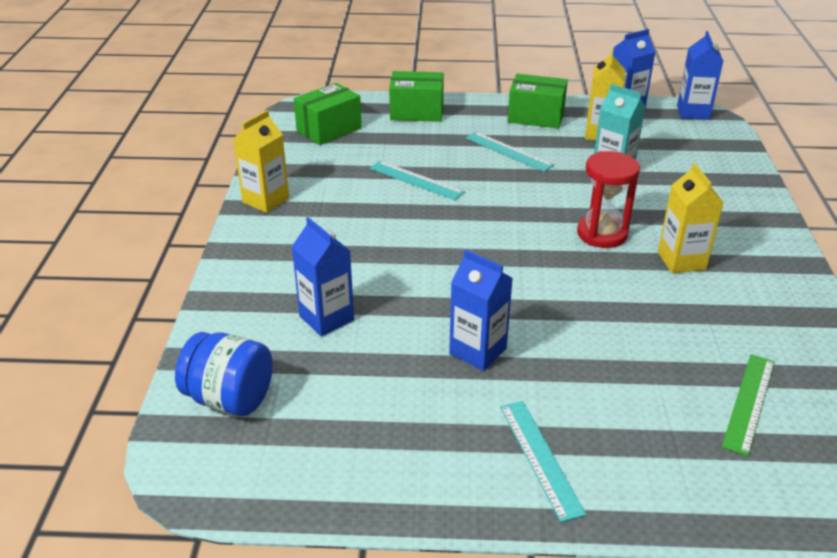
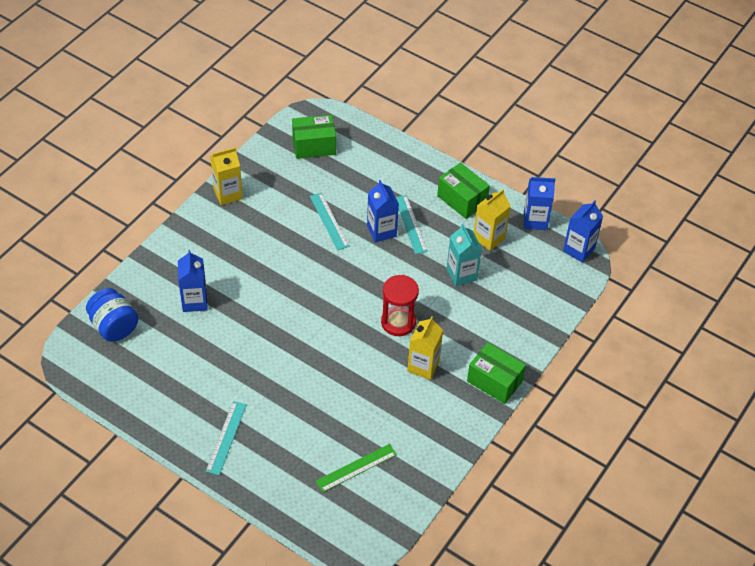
camera: 30 degrees right, 15 degrees up
(416, 112) = (385, 155): green box -> green box (494, 381)
(478, 351) = (252, 364): blue carton -> blue carton (381, 231)

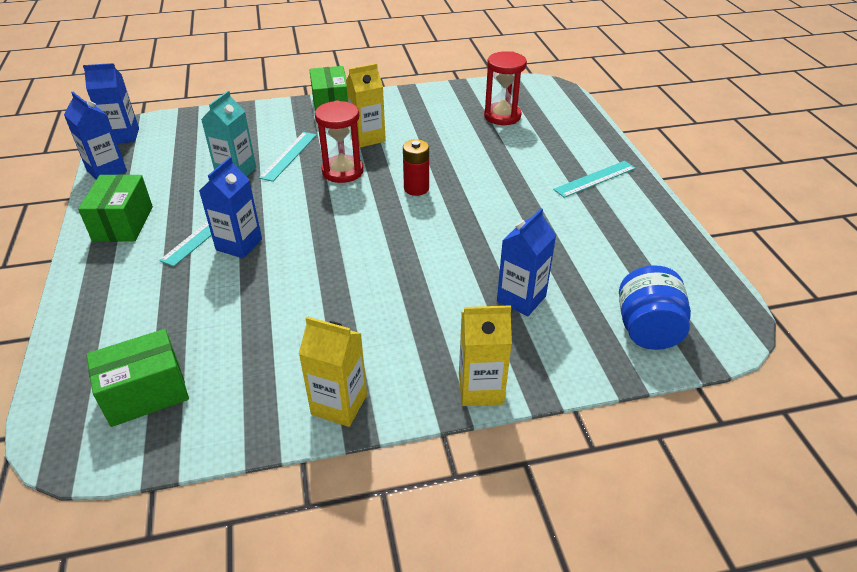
camera: 135 degrees left, 10 degrees down
(314, 146) = (146, 393): green box -> green box turned 60 degrees counterclockwise
(329, 221) = (272, 288): turquoise ruler -> turquoise ruler (289, 156)
(335, 341) = (416, 188): none -> red battery
(356, 467) = (502, 116): green ruler -> red hourglass
(489, 238) = (165, 182): yellow carton -> yellow carton (480, 389)

